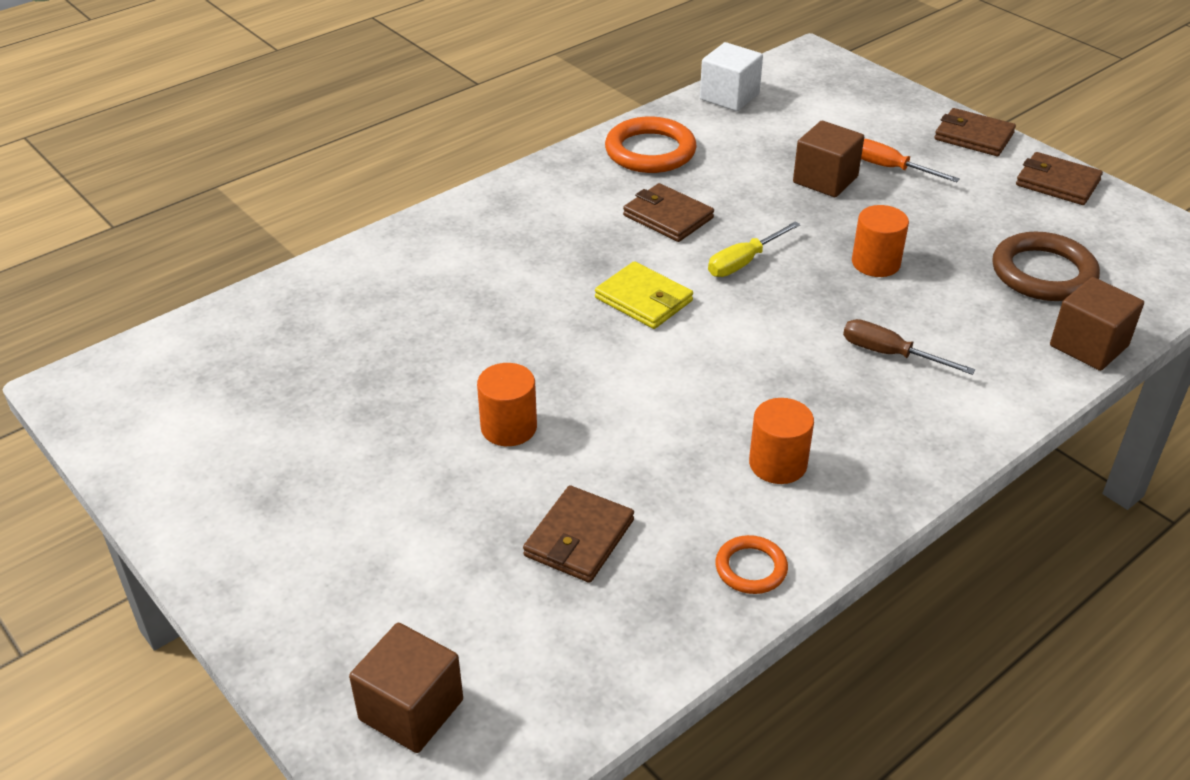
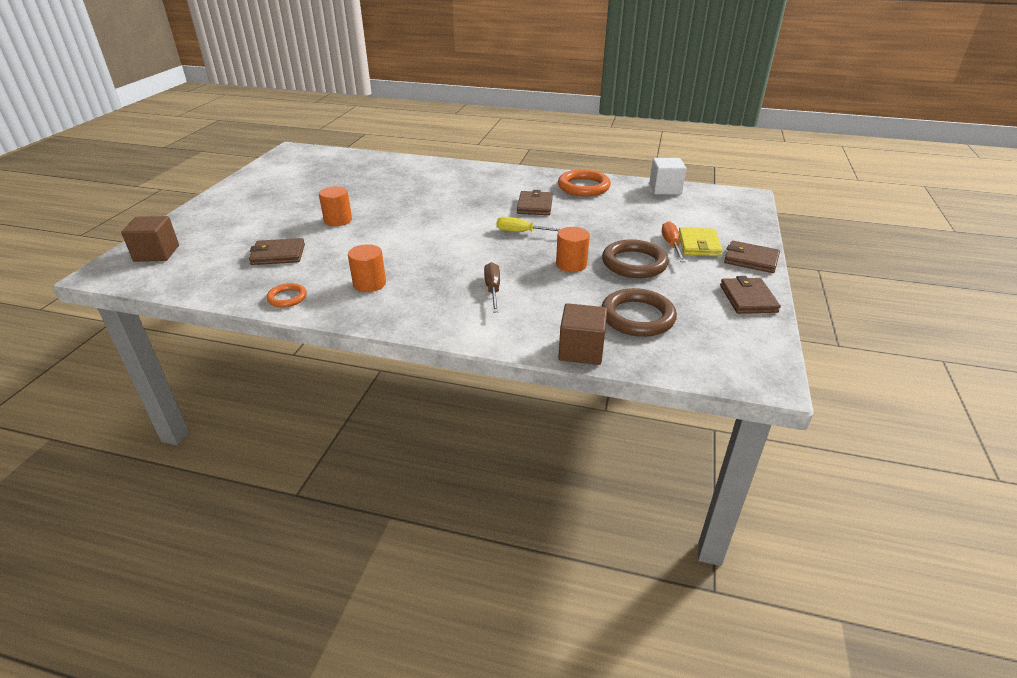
camera: 55 degrees right, 5 degrees down
(643, 299) = (461, 219): yellow wallet -> yellow wallet (699, 245)
(825, 180) = (629, 231): brown cube -> none
(913, 216) = (634, 263): none -> brown ring
(973, 136) = (751, 260): brown wallet -> brown wallet turned 60 degrees counterclockwise

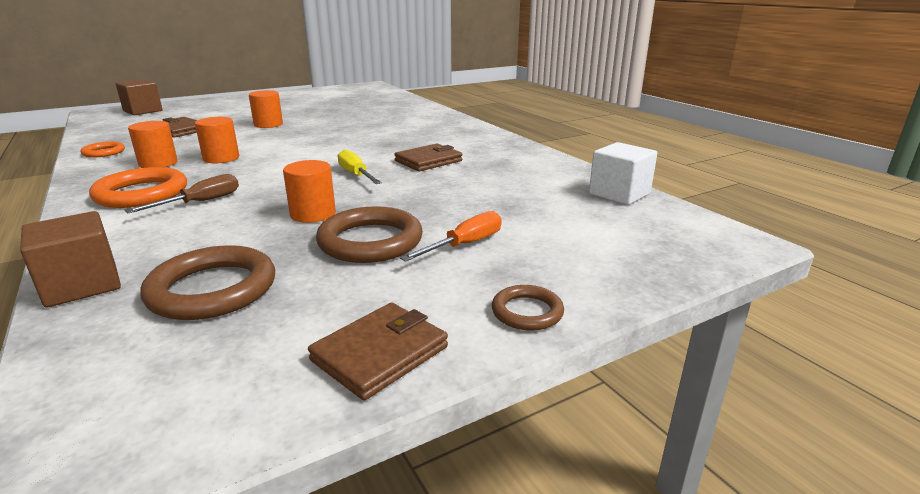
camera: 45 degrees right, 10 degrees down
(401, 260) = (221, 158): none -> orange cylinder
(583, 187) = (522, 163): orange ring -> orange ring (141, 193)
(699, 245) = (501, 260): yellow wallet -> none
(751, 260) = (527, 312): brown wallet -> brown ring

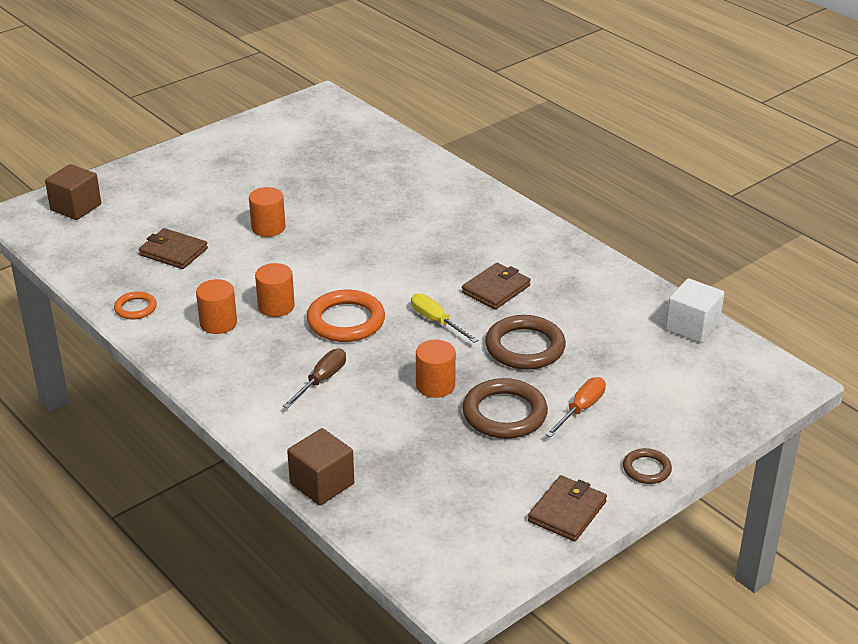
camera: 10 degrees left, 10 degrees up
(141, 193) = (253, 374): orange ring -> orange ring (346, 321)
(212, 289) = (421, 476): brown ring -> brown ring (525, 347)

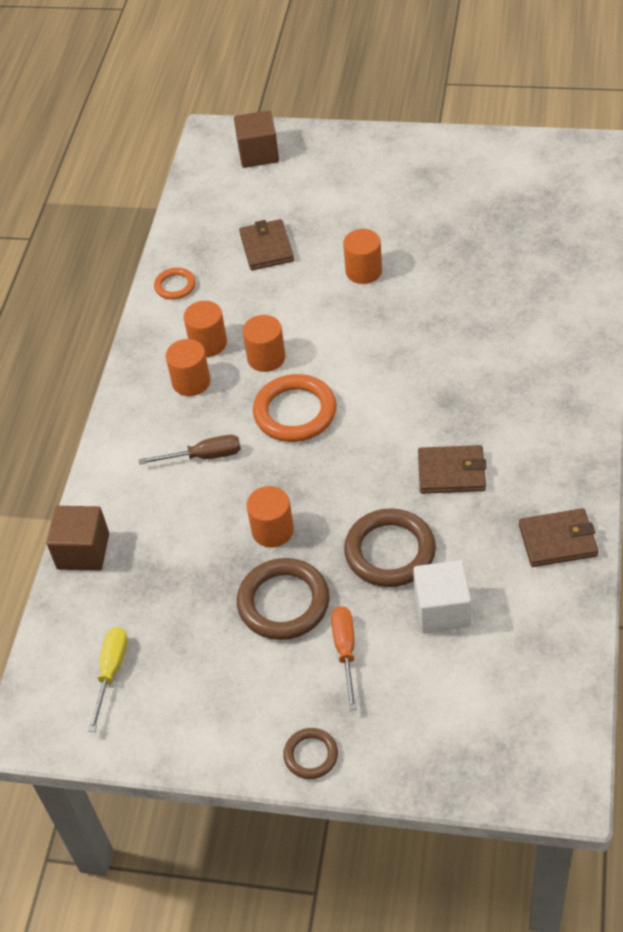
camera: 55 degrees right, 15 degrees up
(242, 349) = (191, 382): none -> orange cylinder
(436, 321) = (359, 468): yellow screwdriver -> yellow screwdriver (111, 672)
(567, 511) = (199, 734): brown wallet -> brown wallet (557, 540)
(581, 409) = (345, 651): orange screwdriver -> orange screwdriver turned 90 degrees counterclockwise
(692, 327) = (562, 652): white cube -> white cube (442, 610)

